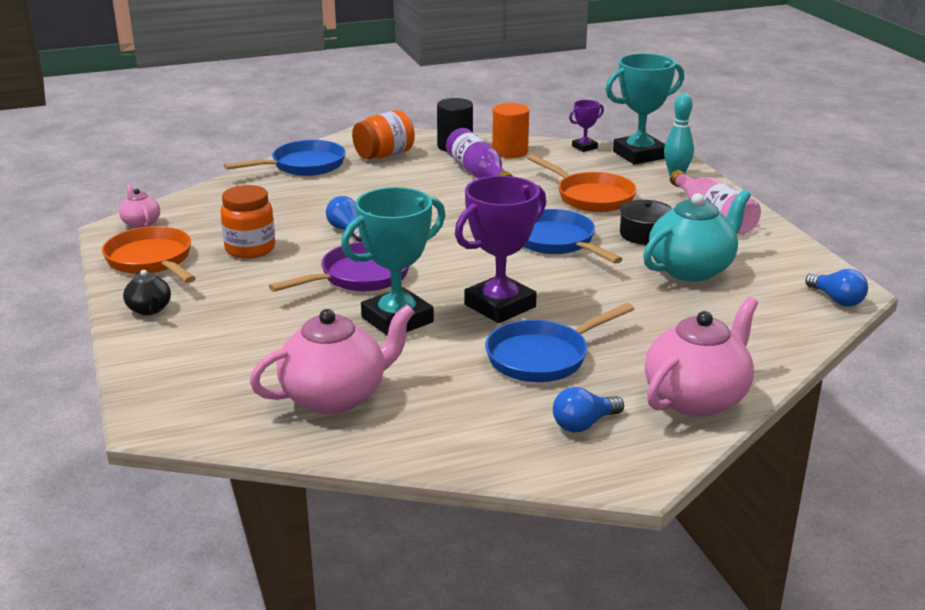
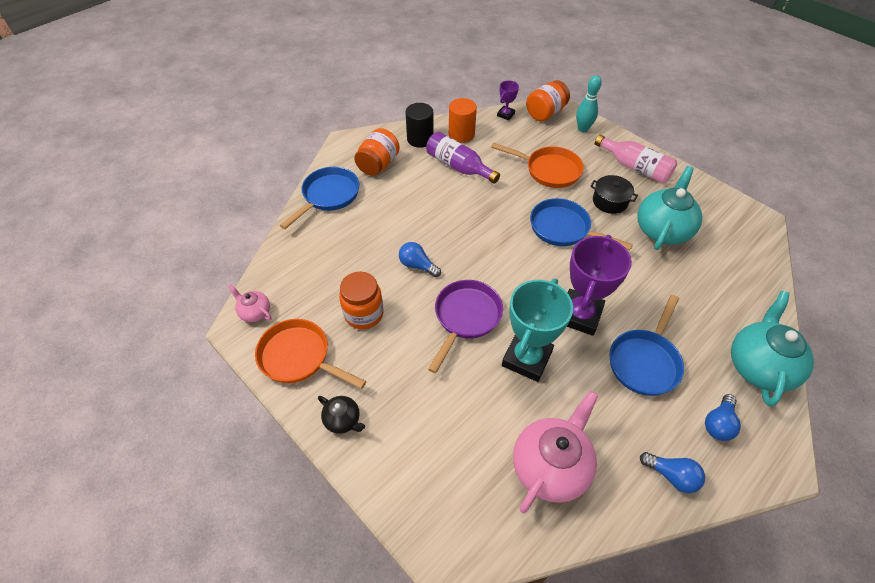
camera: 25 degrees left, 25 degrees up
(639, 155) = (545, 113): turquoise trophy -> orange jar
(697, 398) = (759, 366): pink teapot -> turquoise teapot
(836, 300) = (759, 231): blue light bulb -> blue light bulb (671, 475)

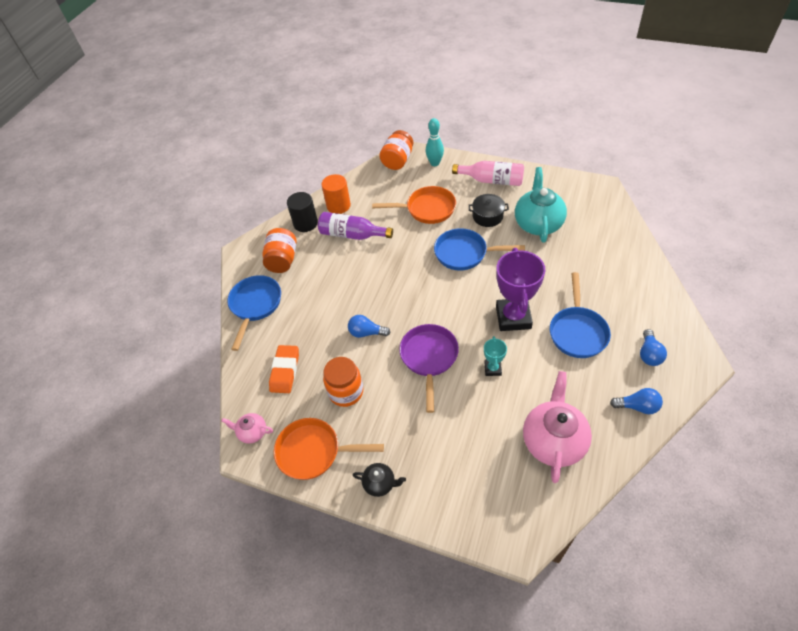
camera: 20 degrees left, 0 degrees up
(319, 268) = (285, 371): none -> orange eraser
(505, 114) = (366, 174): purple trophy -> none
(526, 358) = (492, 369): turquoise trophy -> turquoise trophy, size x0.48
(759, 366) = (655, 300): turquoise teapot -> none

